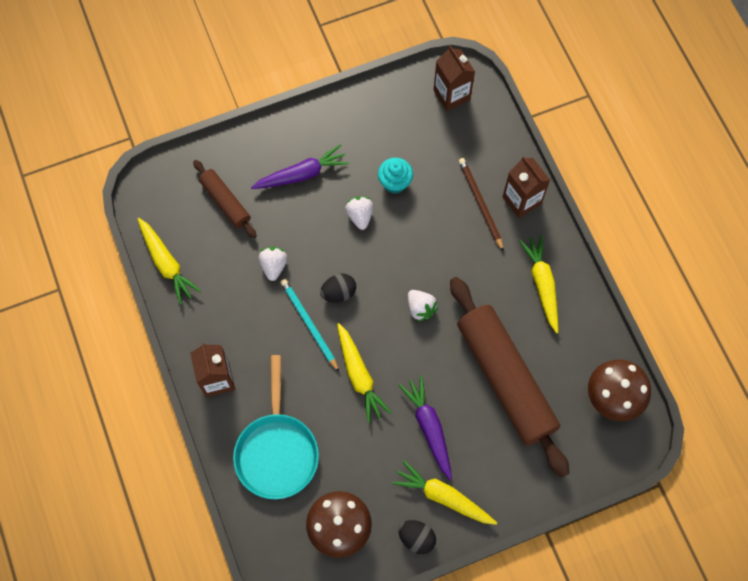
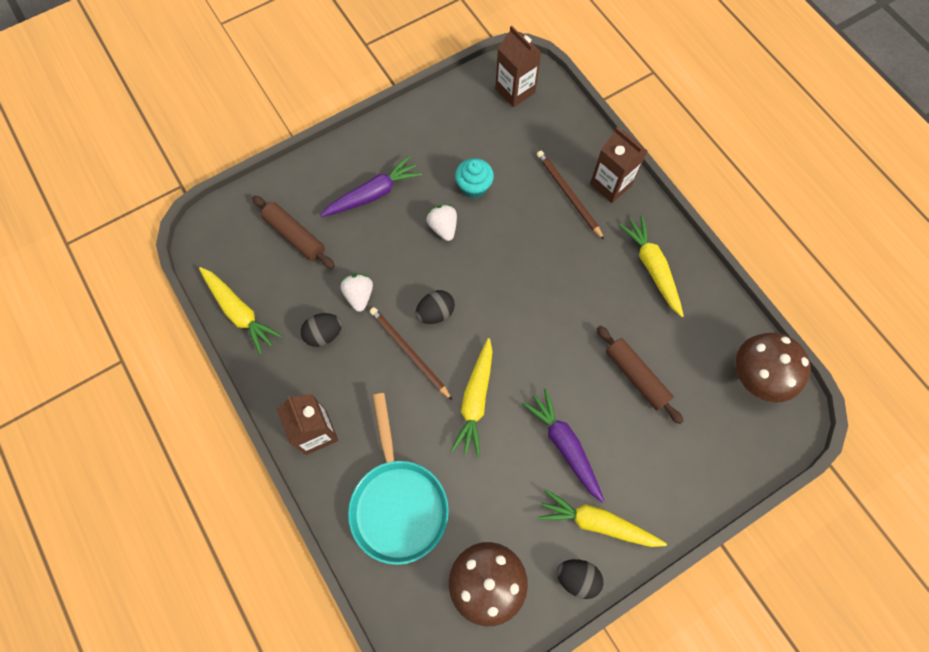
camera: 10 degrees left, 0 degrees up
(237, 295) = (324, 334): none -> black egg
(309, 324) = (409, 352): turquoise pencil -> brown pencil
(359, 375) = (475, 400): yellow carrot -> yellow carrot turned 45 degrees clockwise
(420, 308) = (528, 315): white strawberry -> none
(505, 379) = (636, 376): brown rolling pin -> brown rolling pin, size x0.49

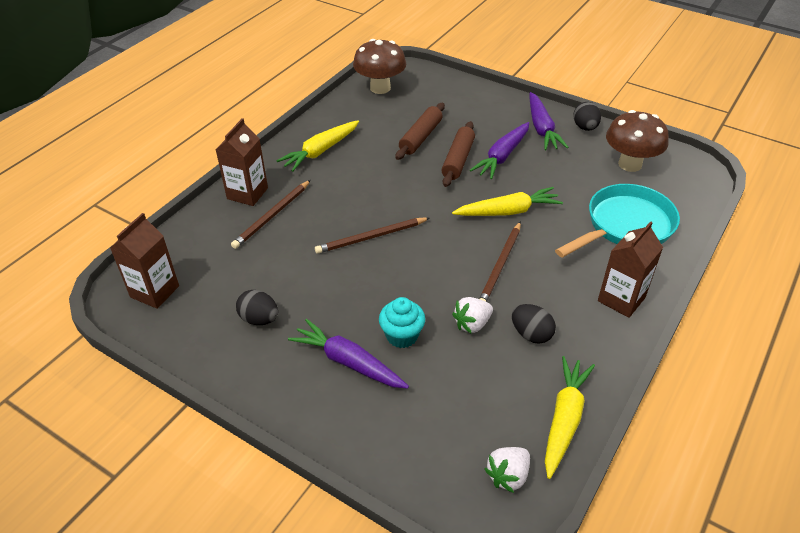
camera: 115 degrees left, 25 degrees down
(295, 236) = (442, 412): brown rolling pin -> brown rolling pin (458, 160)
(435, 313) = (450, 262): black egg -> black egg (259, 319)
(443, 227) = (357, 289): white strawberry -> white strawberry (508, 476)
(474, 187) = (297, 282): turquoise cupcake -> turquoise cupcake (402, 336)
(500, 263) = (371, 237): none -> brown pencil
(597, 522) = (541, 128): yellow carrot -> purple carrot

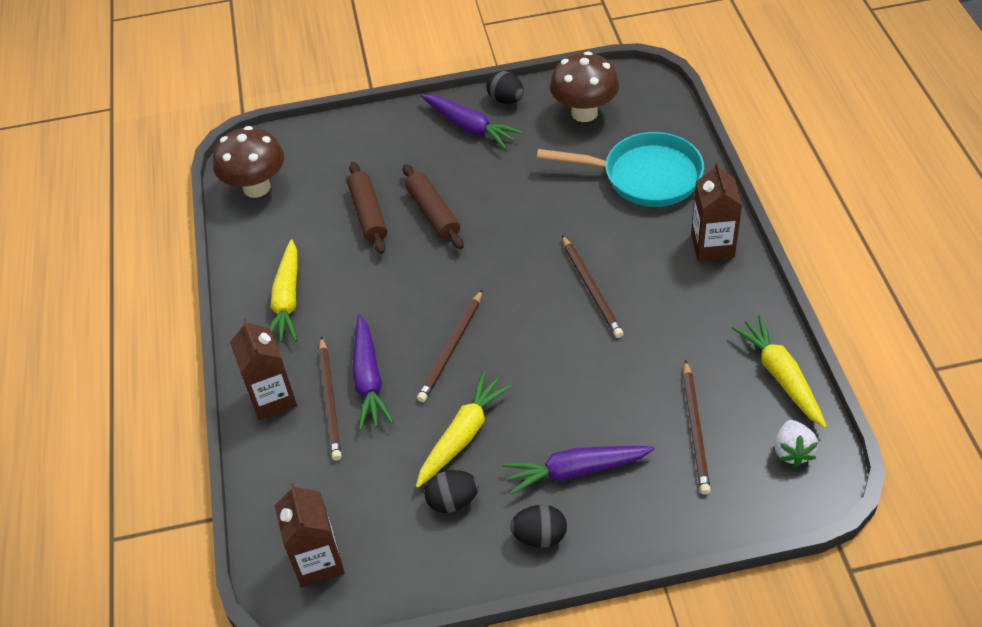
camera: 40 degrees left, 5 degrees up
(402, 336) = (589, 413): turquoise cupcake -> none
(457, 402) = (695, 429): none -> brown pencil
(472, 324) = (630, 357): white strawberry -> none
(502, 156) = (468, 181): purple carrot -> purple carrot (369, 379)
(508, 211) = (538, 233): yellow carrot -> yellow carrot (462, 435)
(531, 334) = (683, 329): black egg -> black egg (540, 536)
(625, 226) = (645, 176): turquoise pan -> turquoise pan turned 90 degrees clockwise

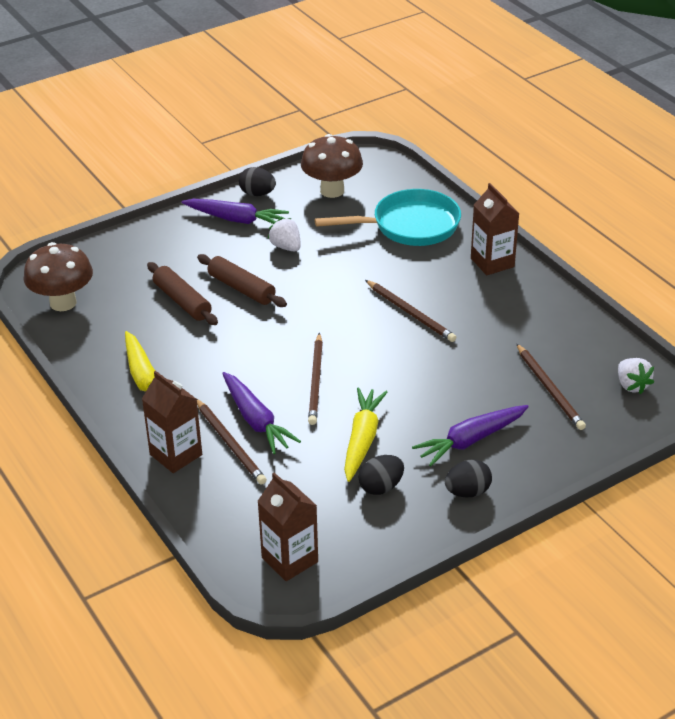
camera: 25 degrees left, 10 degrees down
(502, 173) = (286, 247): none -> white strawberry
(781, 376) = (595, 338): yellow carrot -> none

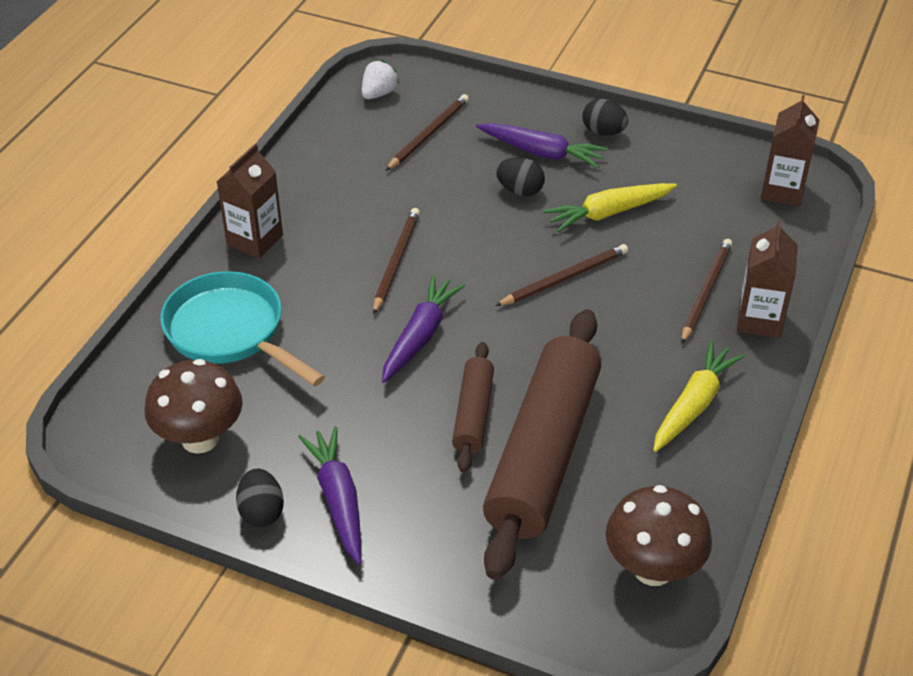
camera: 125 degrees left, 5 degrees up
(182, 301) = (543, 453): brown rolling pin -> brown rolling pin, size x2.03
(256, 420) = (658, 291): purple carrot -> purple carrot (420, 336)
(286, 247) = (359, 418): white strawberry -> none
(381, 487) = (651, 178): black egg -> black egg (520, 191)

